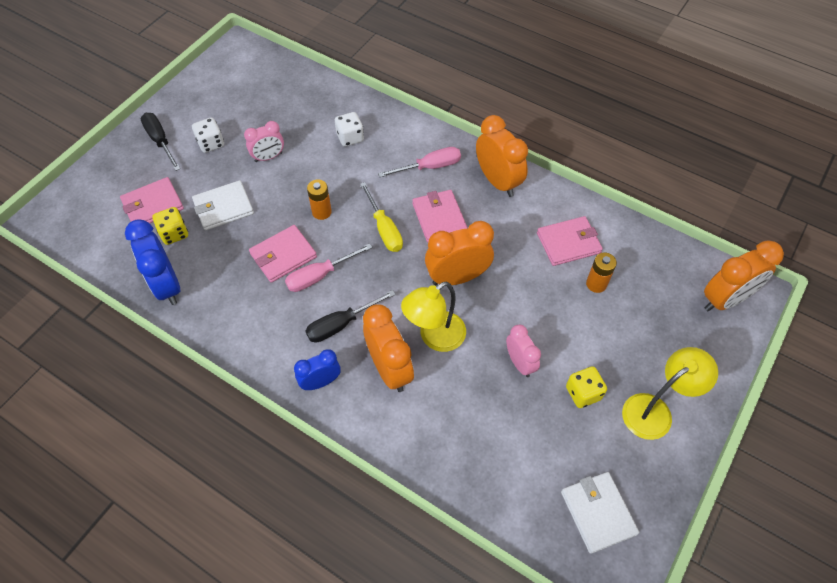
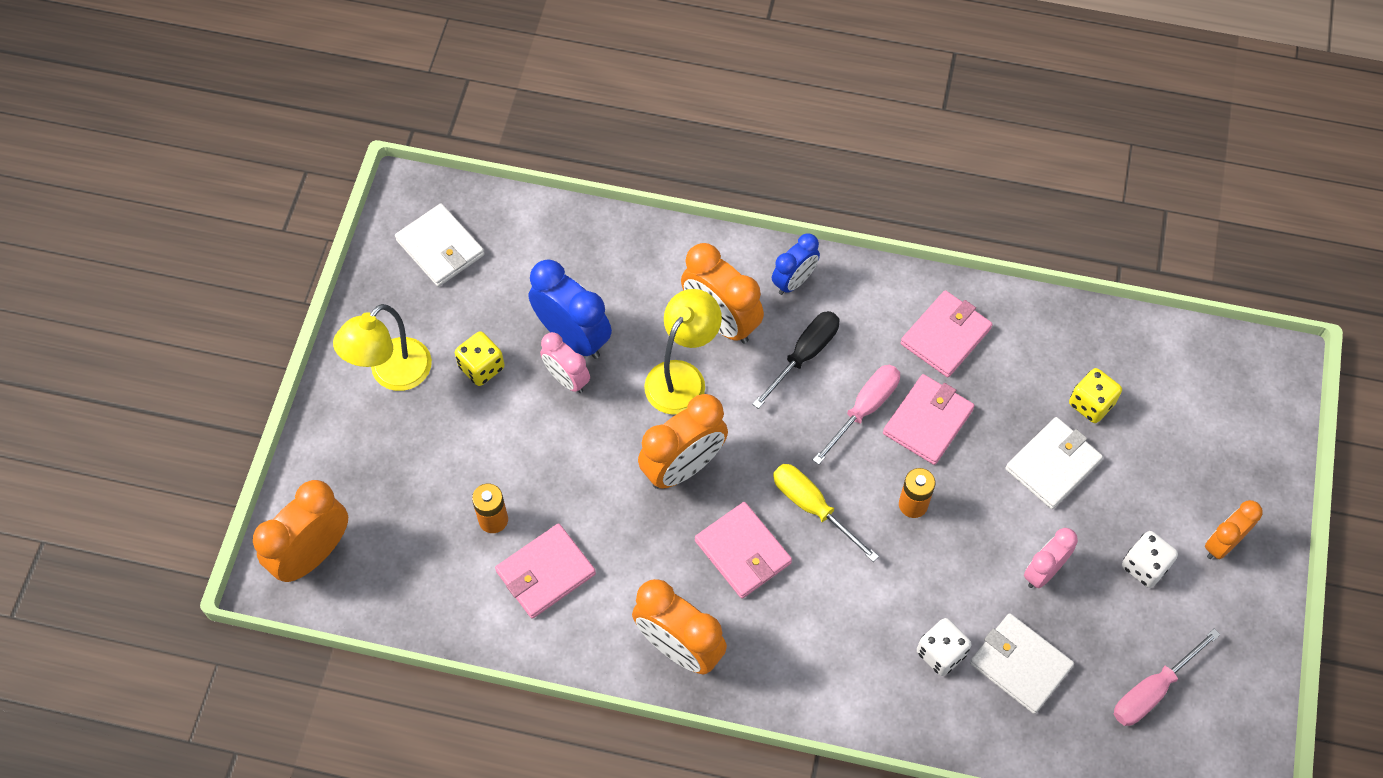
camera: 160 degrees right, 5 degrees up
(153, 205) = (1151, 435): pink wallet -> pink wallet (945, 336)
(160, 141) = (1222, 544): black screwdriver -> orange clock
(167, 285) = (1048, 332): blue clock -> blue clock (573, 337)
(310, 121) = (1020, 664): none -> white wallet
(429, 167) = (792, 639): pink screwdriver -> pink screwdriver (1152, 690)

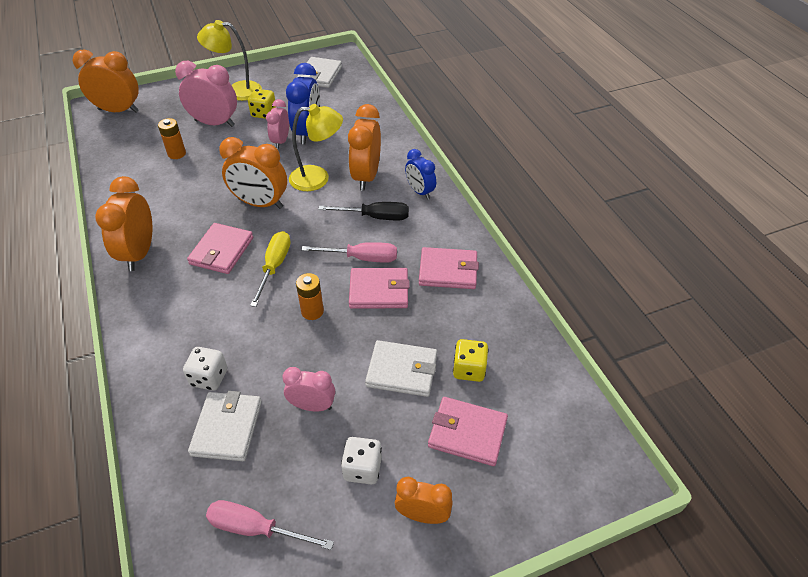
camera: 55 degrees right, 15 degrees down
(455, 440) = (214, 123): none -> pink clock
(545, 572) = (156, 184): pink wallet -> pink wallet (467, 433)
(794, 281) = (420, 192): blue clock -> blue clock turned 45 degrees clockwise

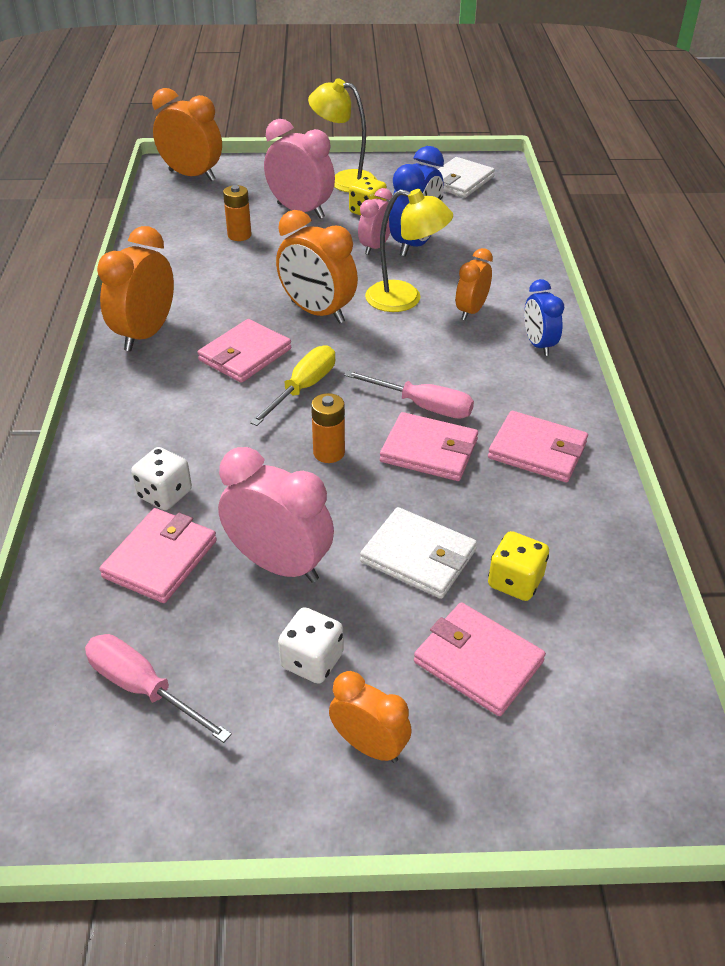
camera: 20 degrees right, 5 degrees down
(227, 428) = (160, 559): white wallet -> pink wallet
(312, 406) = (279, 564): pink clock -> pink clock, size x1.63
(366, 177) = (471, 311): orange clock -> orange clock, size x0.61
(375, 217) = (462, 361): black screwdriver -> none

